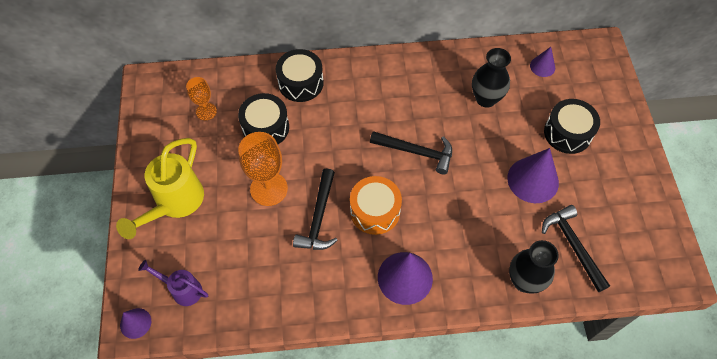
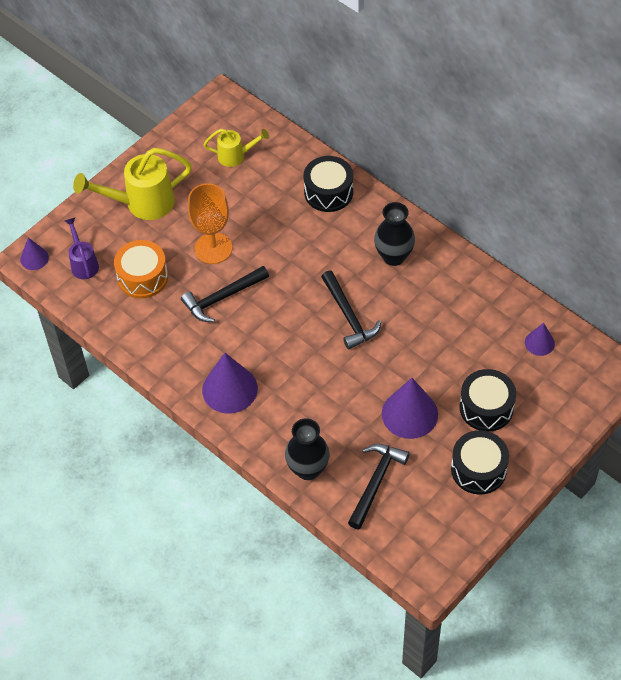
camera: 50 degrees right, 5 degrees down
(206, 111) = (236, 156): orange goblet -> yellow watering can
(265, 127) = (263, 203): black drum -> black drum (478, 469)
(375, 211) = (265, 328): orange drum -> orange drum (142, 277)
(486, 99) = (456, 326): black vase -> black vase (393, 256)

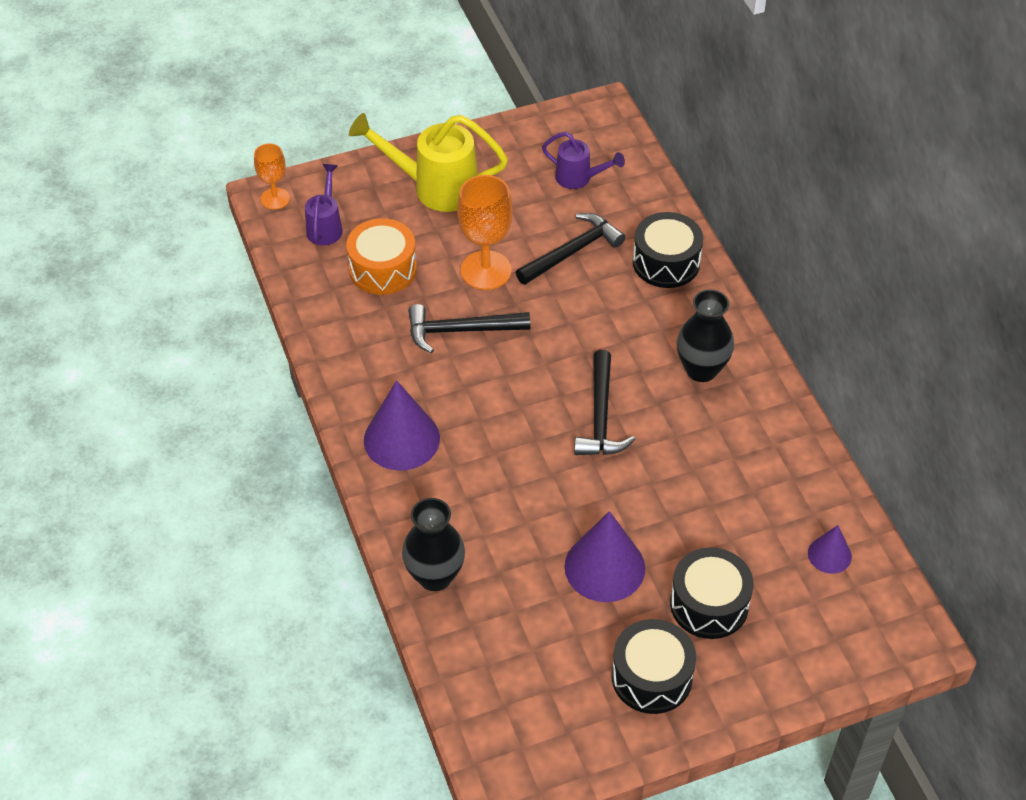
camera: 25 degrees right, 5 degrees down
(34, 258) = (275, 198): purple cone -> orange goblet
(236, 156) = (579, 178): yellow watering can -> purple watering can
(376, 482) = (510, 631): black hammer -> black hammer (573, 252)

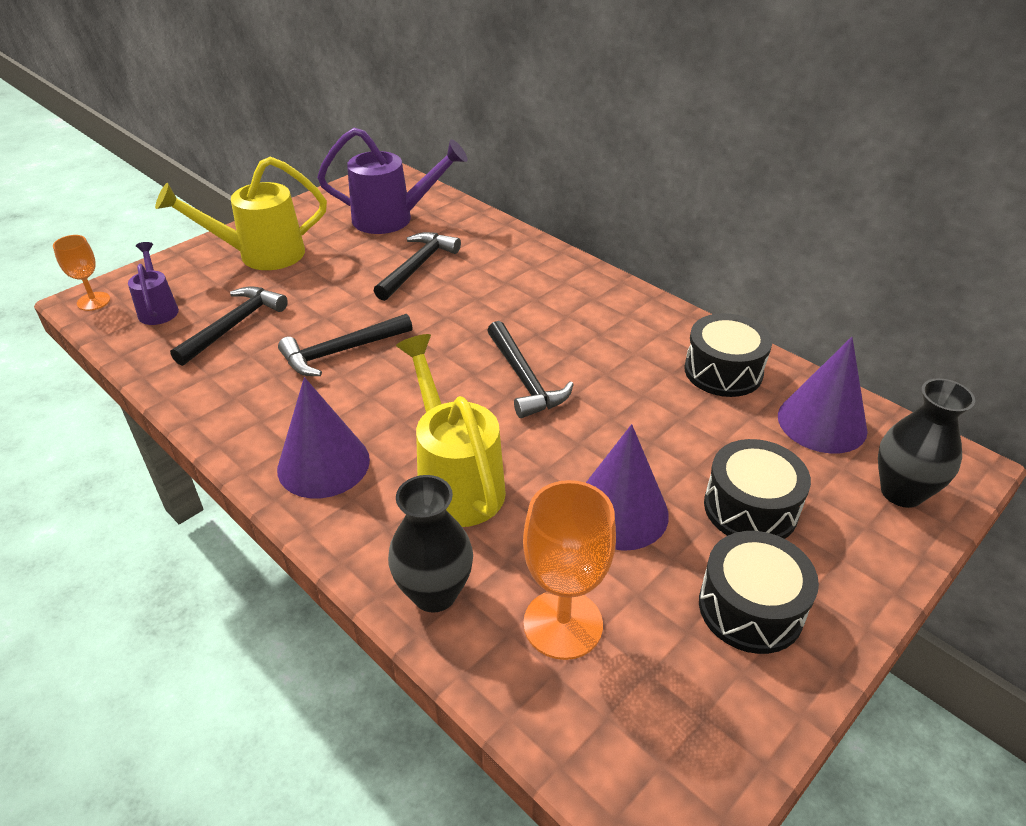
camera: 25 degrees left, 10 degrees down
(383, 269) = (234, 325): orange drum -> black hammer
(486, 270) = (342, 300): orange goblet -> orange goblet (563, 624)
(494, 492) = (455, 480): none -> yellow watering can
(579, 178) = (393, 219): purple watering can -> purple watering can, size x1.77
(666, 262) = (506, 253): black drum -> black drum (723, 371)
(701, 370) = (592, 317): black vase -> black vase (901, 492)
(829, 554) = (822, 422): purple cone -> purple cone, size x1.84

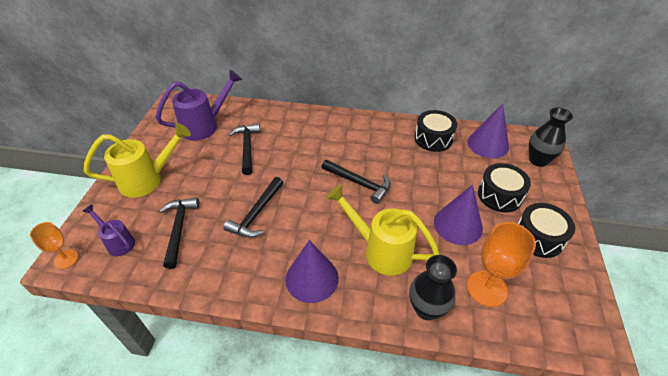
camera: 35 degrees left, 5 degrees up
(260, 255) = (148, 180): yellow watering can -> yellow watering can turned 150 degrees counterclockwise

